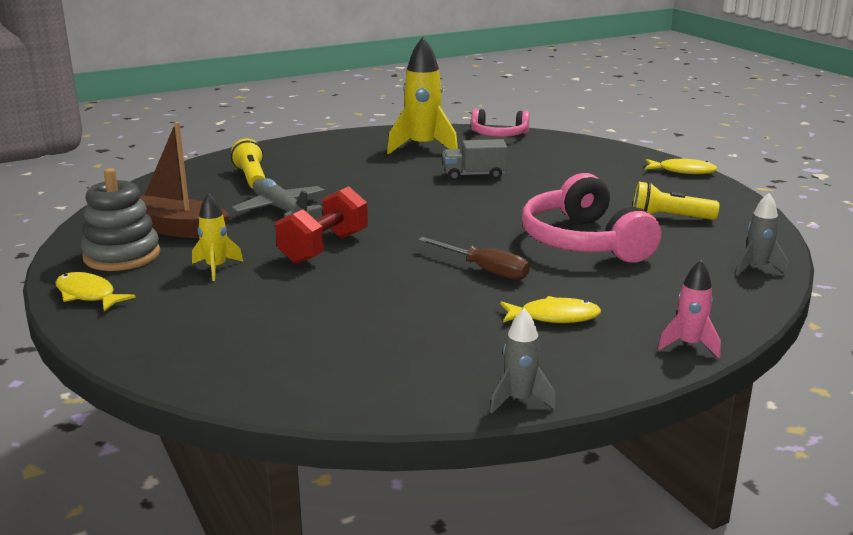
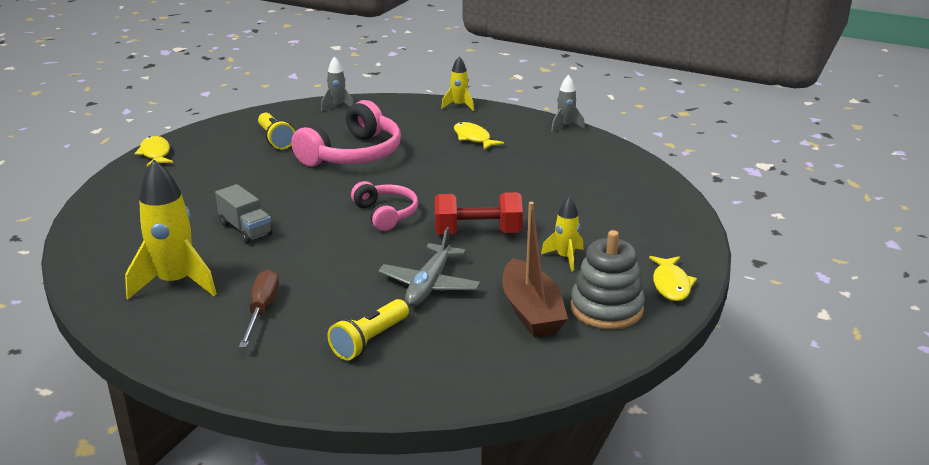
camera: 125 degrees left, 5 degrees up
(484, 270) = (438, 170): brown screwdriver -> brown screwdriver (262, 310)
(499, 135) = (93, 256): pink headphones -> pink headphones (386, 214)
(689, 345) = (459, 106): pink rocket -> yellow rocket

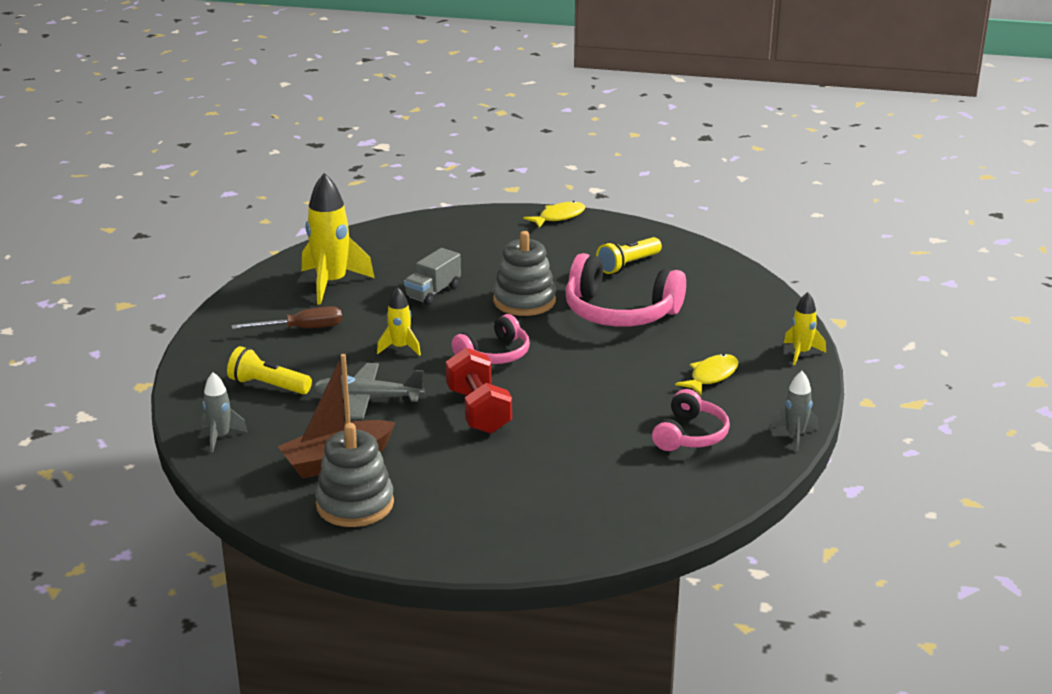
camera: 75 degrees right, 0 degrees up
(301, 189) = (524, 301): none -> grey stacking toy
(337, 106) = (739, 280): grey rocket -> grey rocket (220, 437)
(551, 158) = (690, 435): none -> pink headphones
(565, 258) = (448, 470): yellow rocket -> yellow rocket (400, 348)
(671, 284) = (416, 543): yellow fish -> none

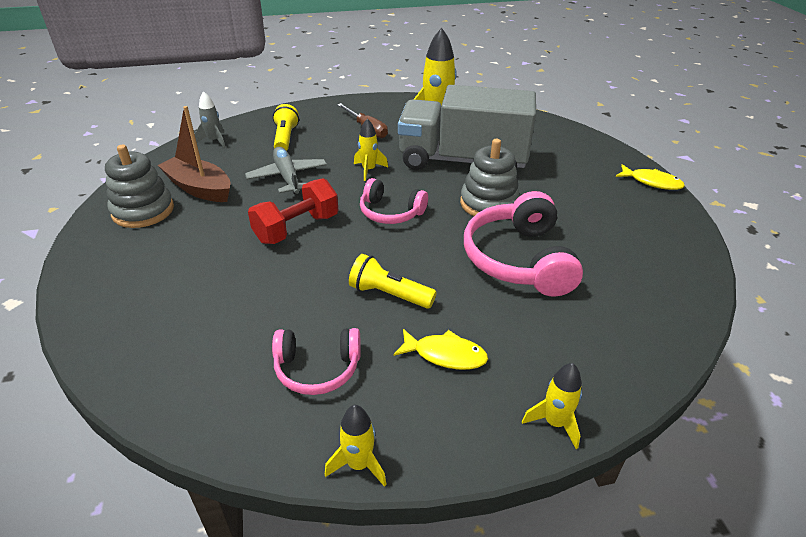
camera: 65 degrees right, 10 degrees up
(433, 292) = (462, 161): grey truck -> grey truck, size x2.38
(627, 265) = (612, 241): yellow flashlight -> yellow flashlight (389, 294)
(795, 435) = (359, 464): grey rocket -> yellow rocket

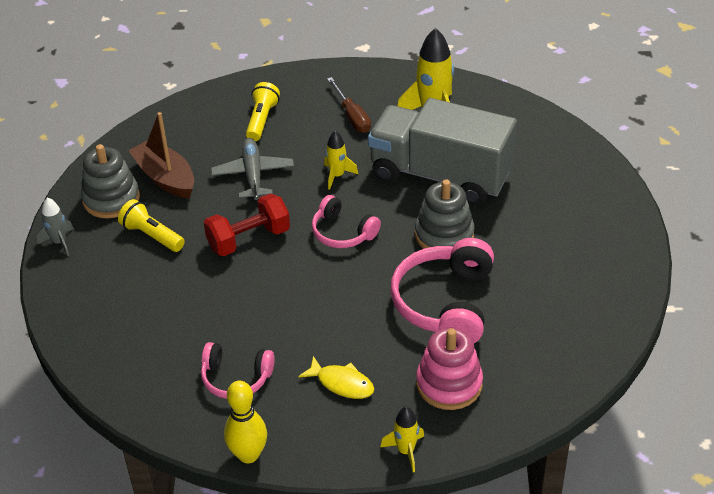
camera: 15 degrees right, 5 degrees up
(214, 141) = (188, 115): grey rocket -> grey rocket (59, 242)
(359, 464) = (248, 455): yellow rocket -> yellow bowling pin
(389, 294) = (313, 321): yellow flashlight -> yellow flashlight (152, 235)
(564, 337) = (449, 384): none -> pink stacking toy
(652, 182) = (632, 230): yellow fish -> none

